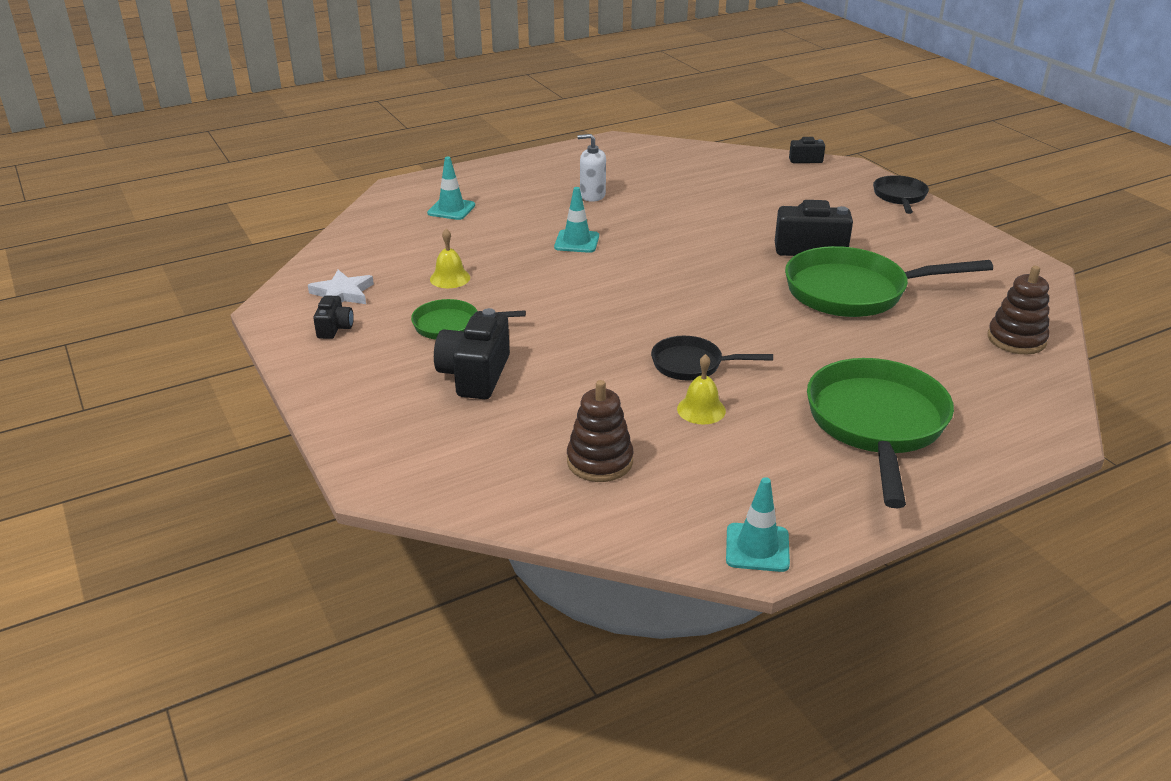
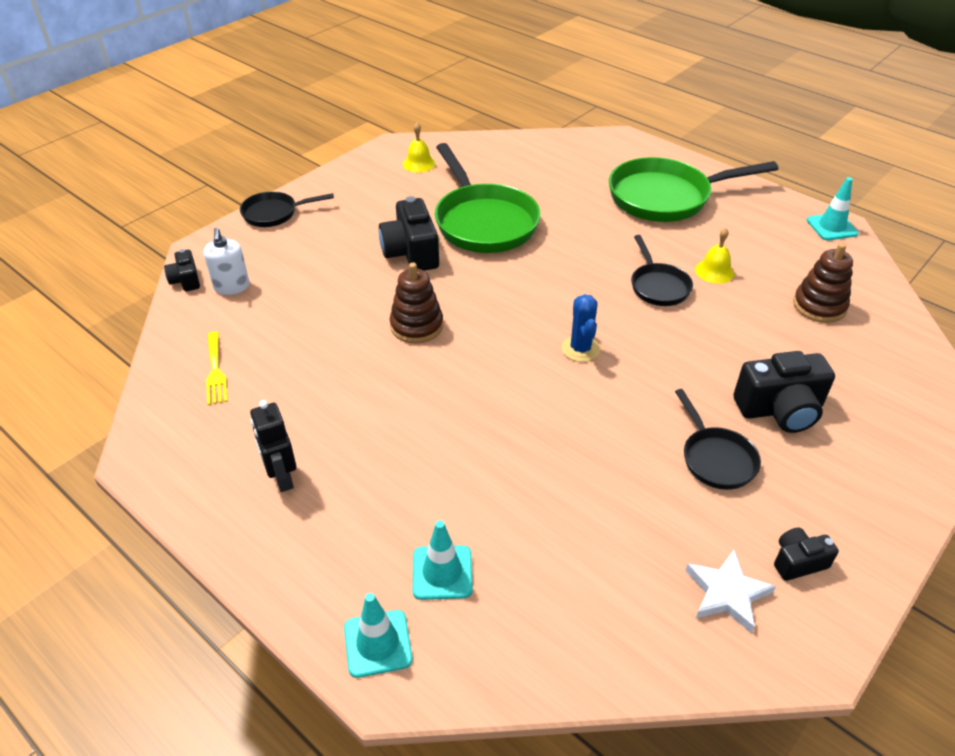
camera: 110 degrees left, 10 degrees up
(450, 278) = (624, 498): yellow bell -> yellow bell (419, 163)
(451, 325) = (715, 458): green pan -> black pan
(567, 174) = (282, 478): none -> black robot
(577, 242) = (477, 414): turquoise traffic cone -> turquoise traffic cone (378, 643)
(592, 195) = (344, 433): white soap dispenser -> white soap dispenser (232, 287)
(622, 299) = (580, 349): none -> blue cactus
(686, 163) = (215, 371): none -> yellow fork
(1016, 339) = (512, 152): brown stacking toy -> brown stacking toy (416, 326)

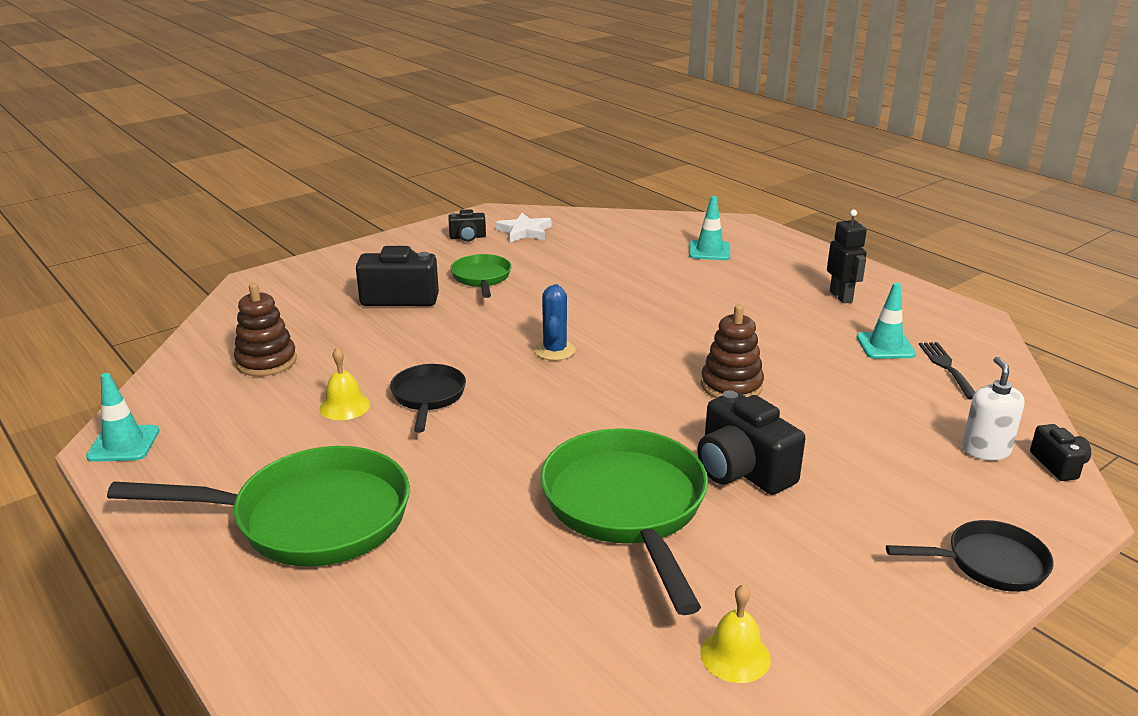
camera: 170 degrees left, 15 degrees down
(215, 371) = (946, 367): yellow fork -> black fork
(378, 643) = (751, 233): turquoise traffic cone -> turquoise traffic cone (885, 346)
(411, 253) = (742, 470): black camera -> black camera turned 150 degrees clockwise
(715, 458) = (481, 278): black pan -> green pan

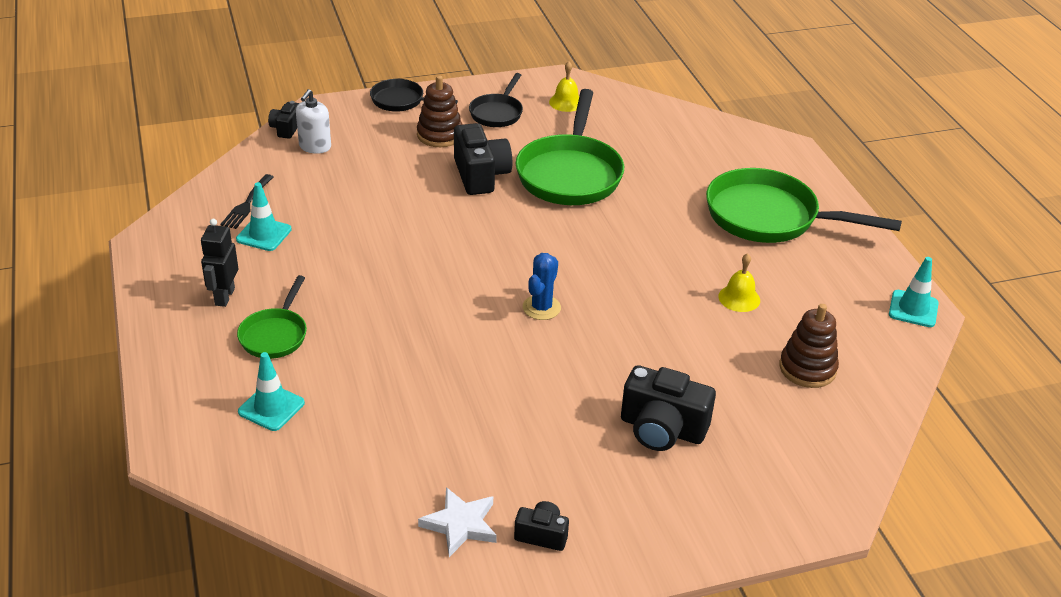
camera: 160 degrees left, 10 degrees up
(428, 397) = (669, 288): black pan -> black pan (497, 113)
(481, 278) = (561, 436): green pan -> green pan (275, 335)
(731, 386) = (426, 234): brown stacking toy -> brown stacking toy (440, 135)

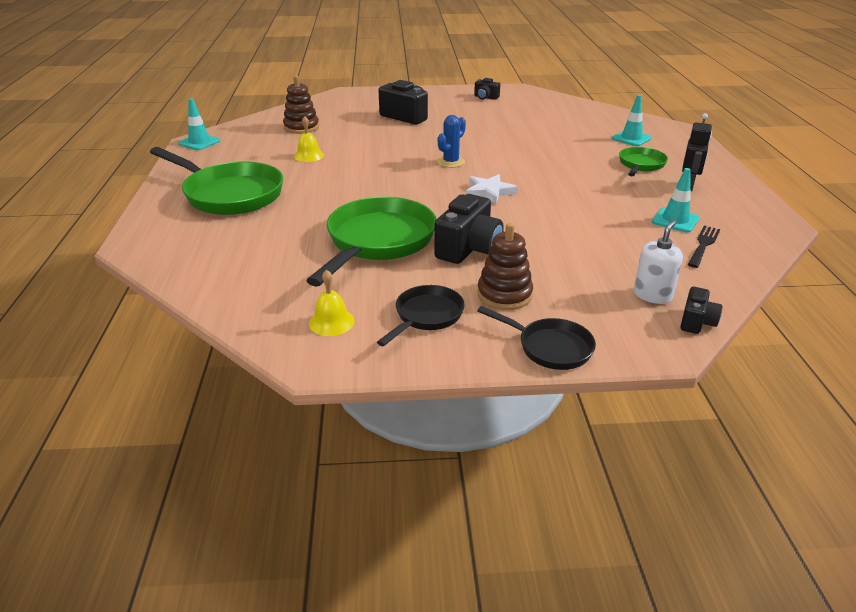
camera: 165 degrees left, 5 degrees down
(460, 524) = (524, 102): white star -> white star (489, 192)
(480, 175) = (469, 248): black camera -> black camera turned 150 degrees counterclockwise

